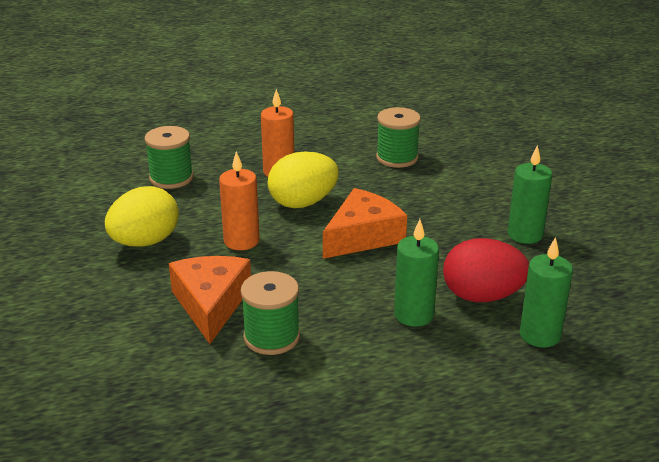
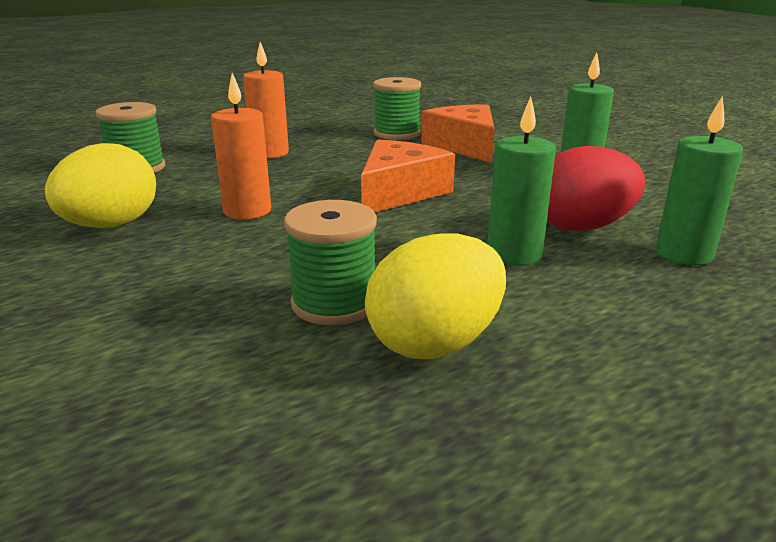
camera: 15 degrees left, 5 degrees down
(211, 304) = (227, 277): orange cheese -> orange cheese (464, 145)
(303, 203) = (311, 173): yellow egg -> yellow egg (435, 343)

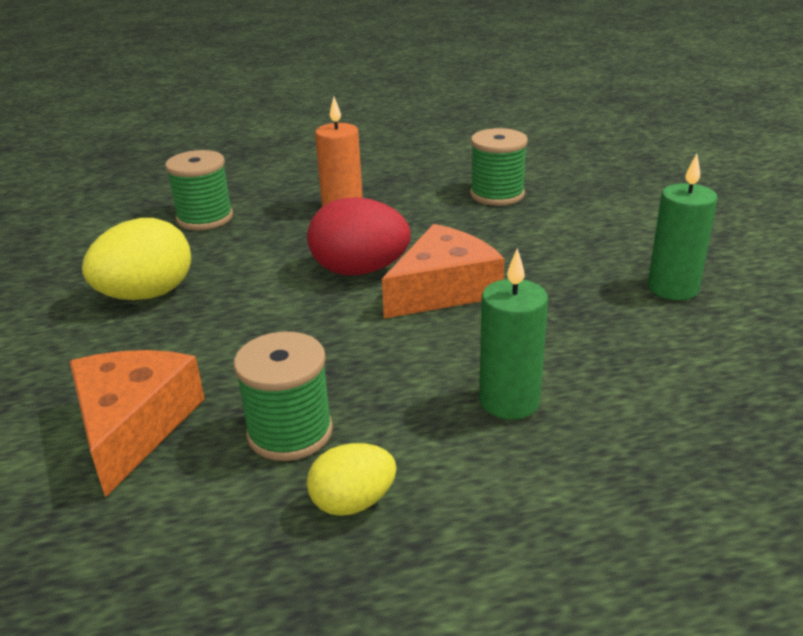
camera: 20 degrees right, 5 degrees up
(247, 211) = (276, 294): orange candle -> none
(435, 343) = (353, 502): yellow egg -> yellow egg, size x0.59
(464, 145) = (564, 224): orange cheese -> orange cheese (133, 426)
(581, 227) = (613, 374): red egg -> red egg (360, 271)
(684, 254) = (708, 437): green candle -> none

